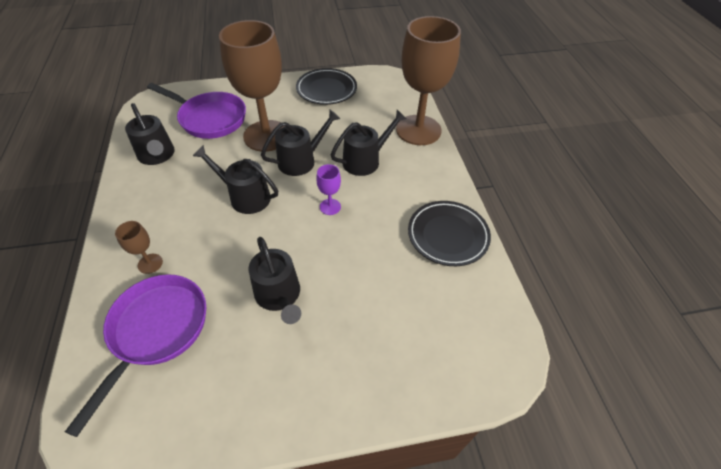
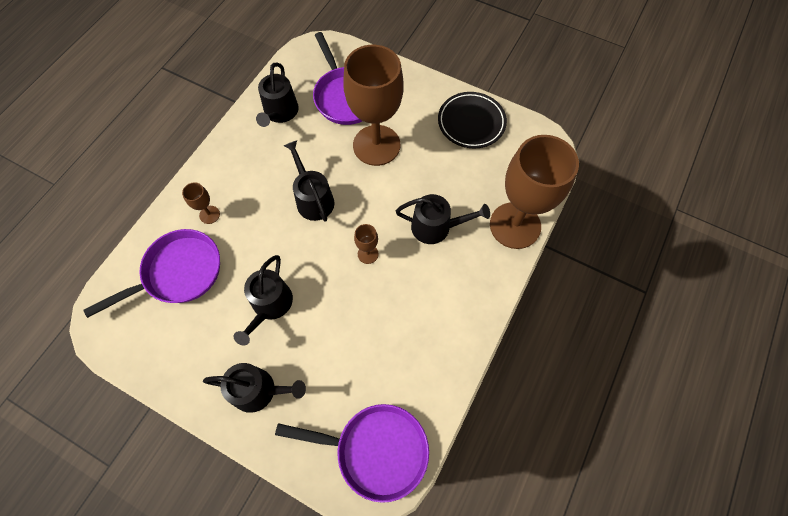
camera: 40 degrees right, 15 degrees up
(301, 160) = (383, 191): black watering can -> black watering can (259, 390)
(330, 207) = (368, 254): purple goblet -> brown goblet
(447, 235) = (436, 350): black plate -> none
(477, 337) = (376, 450): none -> purple pan

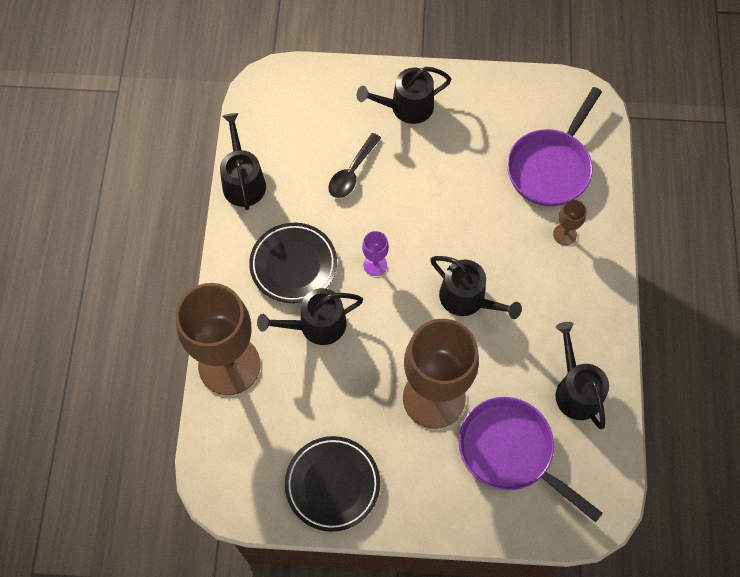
camera: 155 degrees right, 0 degrees up
(270, 305) = (442, 176): black watering can -> black watering can (243, 181)
(344, 345) = (352, 172): none -> black spoon
(368, 254) = (375, 265): brown goblet -> purple goblet
(376, 450) = (281, 106): purple pan -> none
(433, 282) = (293, 265): none -> black plate

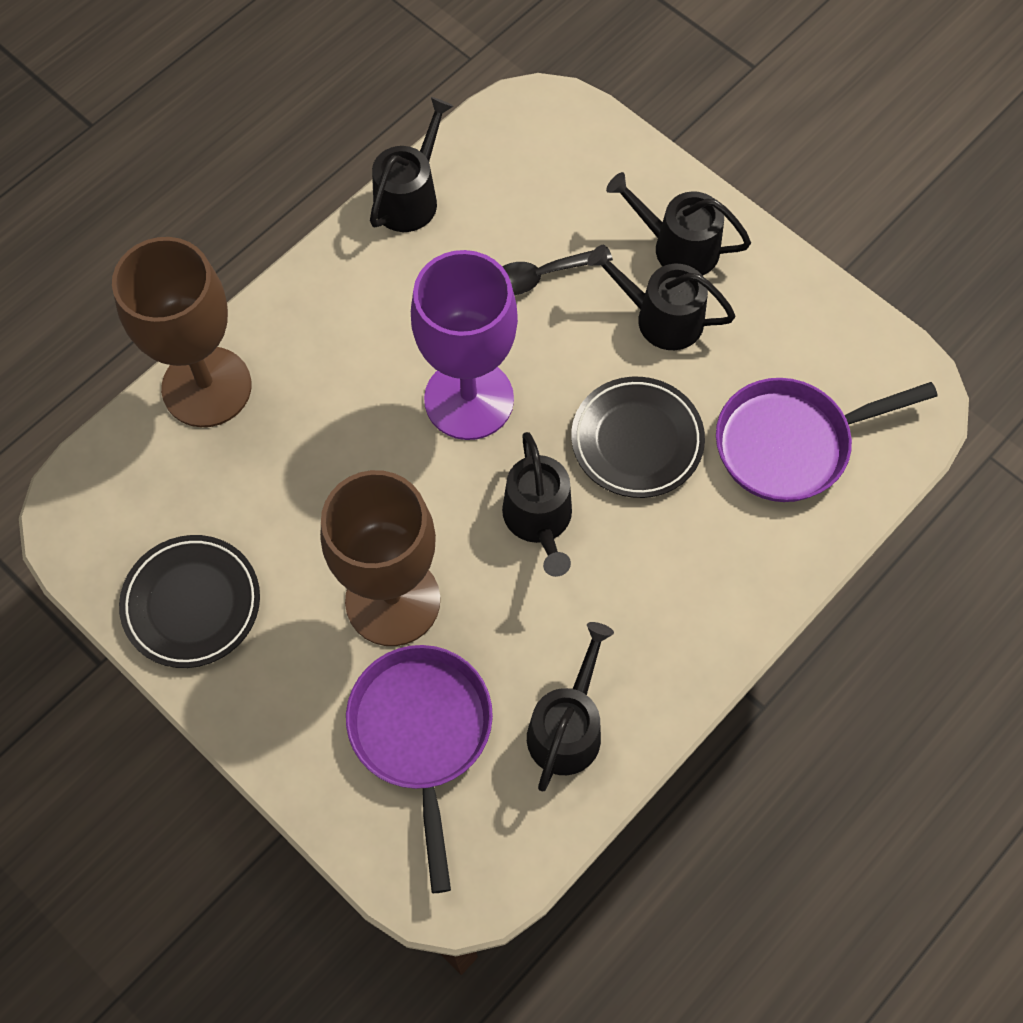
camera: 40 degrees right, 0 degrees up
(293, 265) = (378, 331): black plate -> black plate (637, 441)
(316, 325) = (340, 416): black watering can -> black watering can (661, 318)
(375, 265) = (469, 399): purple goblet -> purple goblet, size x2.49
(564, 234) = (731, 536): brown goblet -> none

